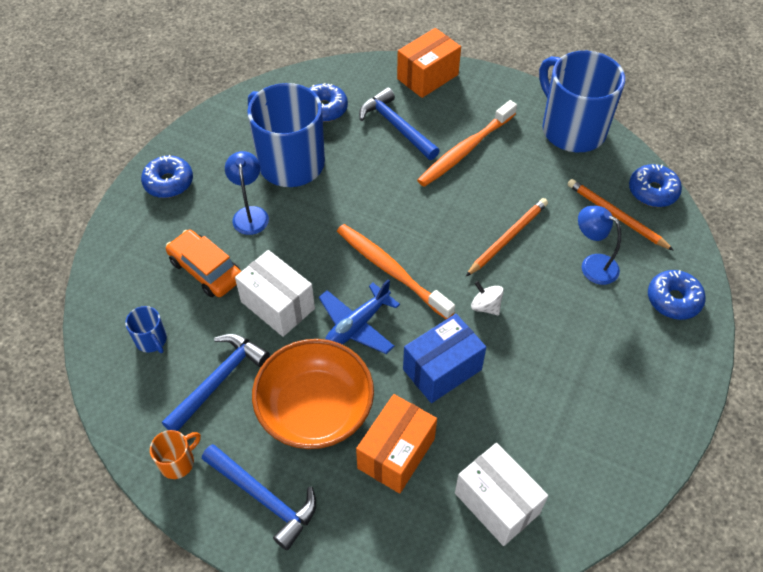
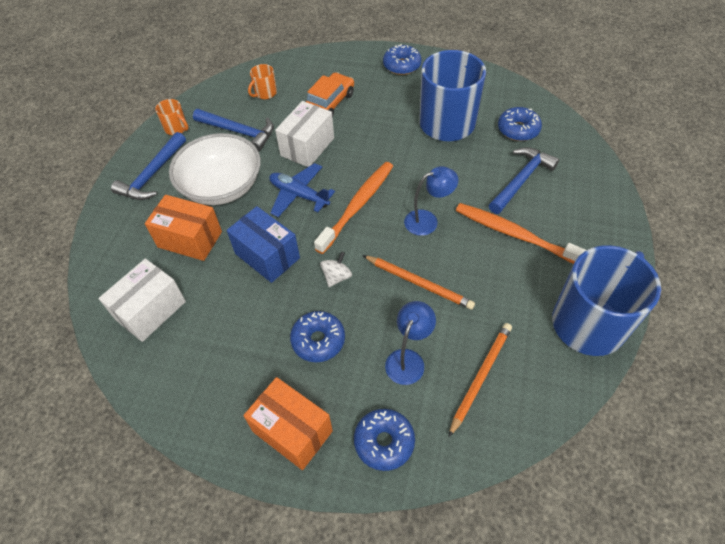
camera: 80 degrees right, 0 degrees up
(151, 340) = (265, 93): blue mug -> orange mug
(250, 214) = (387, 113): blue lamp -> blue lamp (427, 220)
(315, 409) = (222, 186): orange bowl -> white bowl
(427, 77) = (598, 191): orange box -> orange box (292, 431)
(652, 191) = (531, 413): blue donut -> blue donut (318, 340)

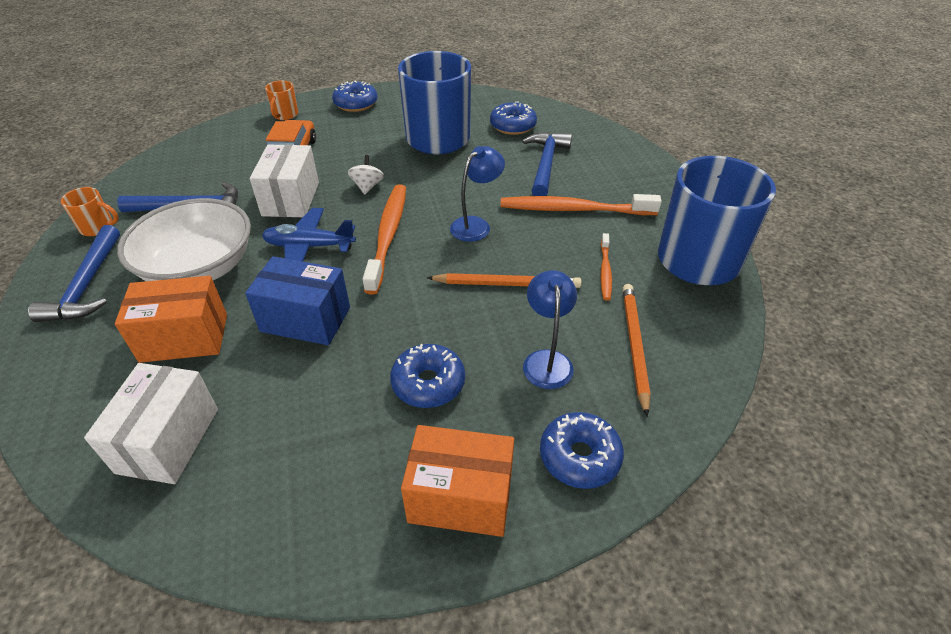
camera: 30 degrees left, 10 degrees down
(265, 93) = (205, 164): orange mug -> orange mug (285, 115)
(337, 277) = (408, 310): white spinning top -> white spinning top (367, 186)
(502, 302) = (605, 271): none -> orange toothbrush

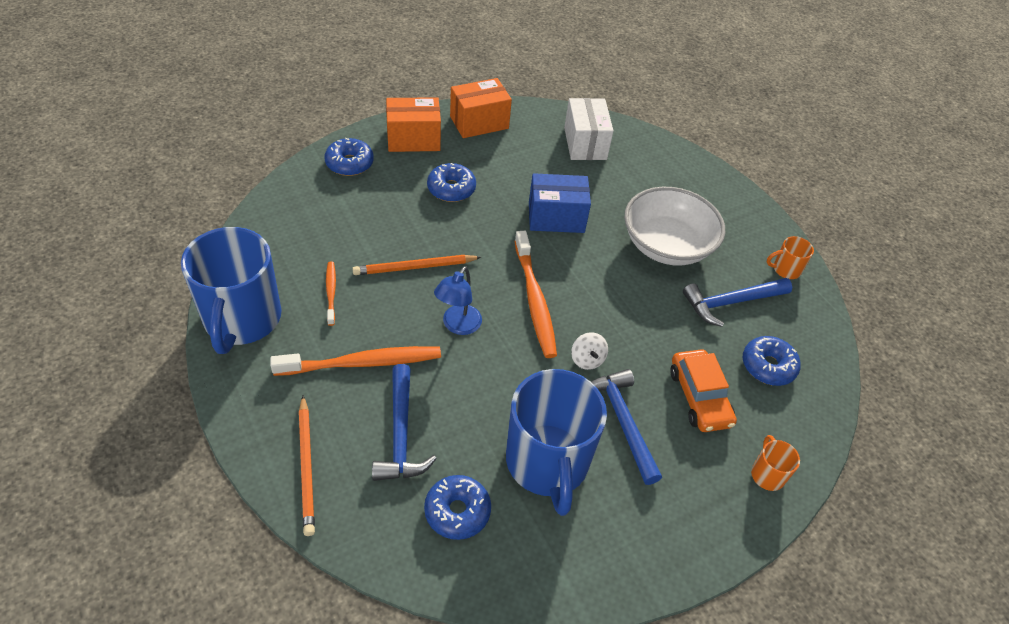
camera: 160 degrees right, 5 degrees up
(87, 285) = (732, 220): blue hammer -> blue hammer (622, 422)
(184, 338) = (628, 194): orange box -> orange box (479, 122)
(291, 199) = (651, 329): white box -> none
(309, 246) = (595, 278): blue plane -> none
(356, 104) = (695, 523): blue donut -> blue donut (768, 366)
(546, 360) = (375, 213): blue lamp -> none
(634, 346) = (311, 231): orange pencil -> orange pencil (307, 466)

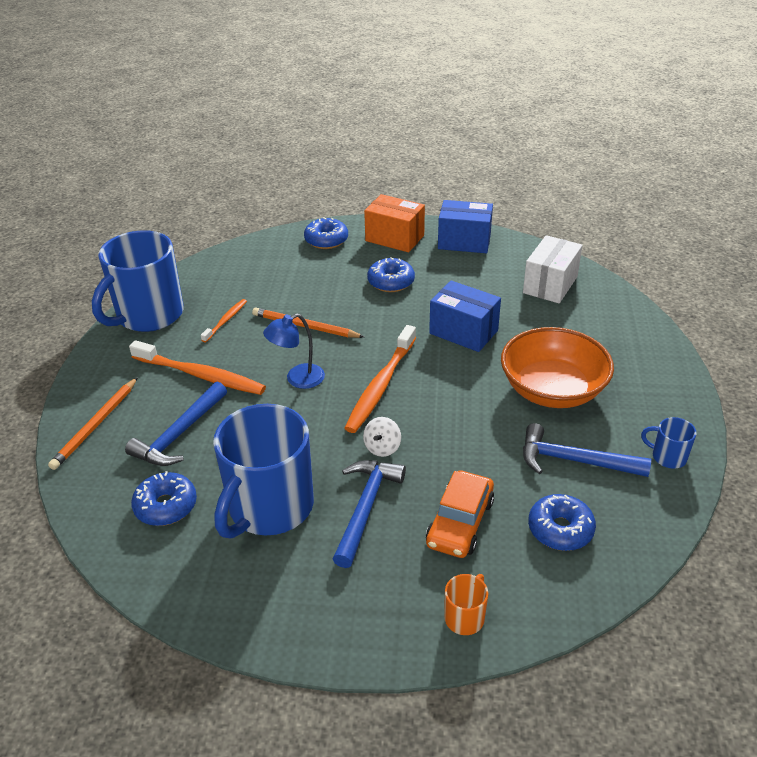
camera: 40 degrees right, 10 degrees down
(479, 122) = (464, 242): orange box -> blue box
(666, 245) = (552, 390): white bowl -> orange bowl
(785, 269) = (667, 457): orange mug -> blue mug

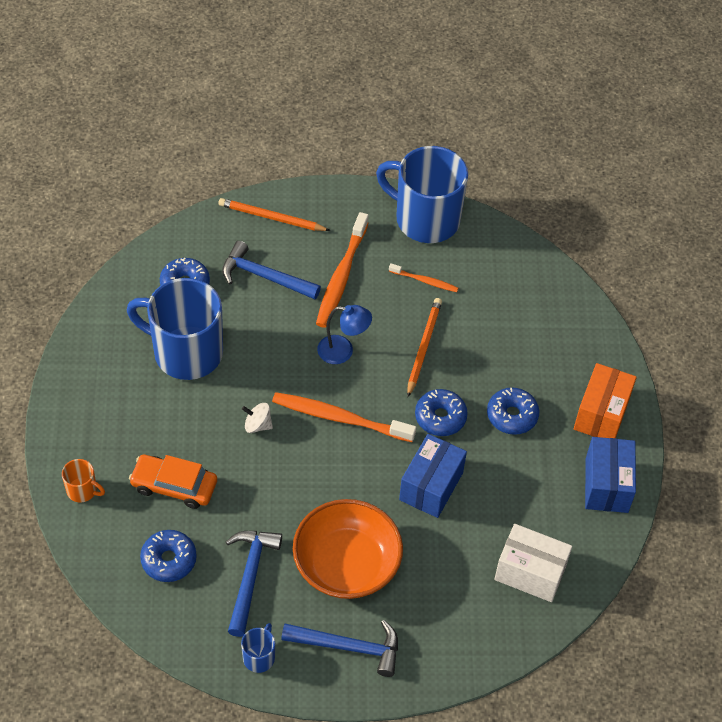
camera: 80 degrees right, 15 degrees up
(297, 379) = (343, 351): blue lamp -> blue lamp turned 135 degrees clockwise
(326, 240) = (585, 348): blue donut -> blue donut (440, 417)
(365, 508) = (187, 418): blue hammer -> blue hammer (348, 647)

